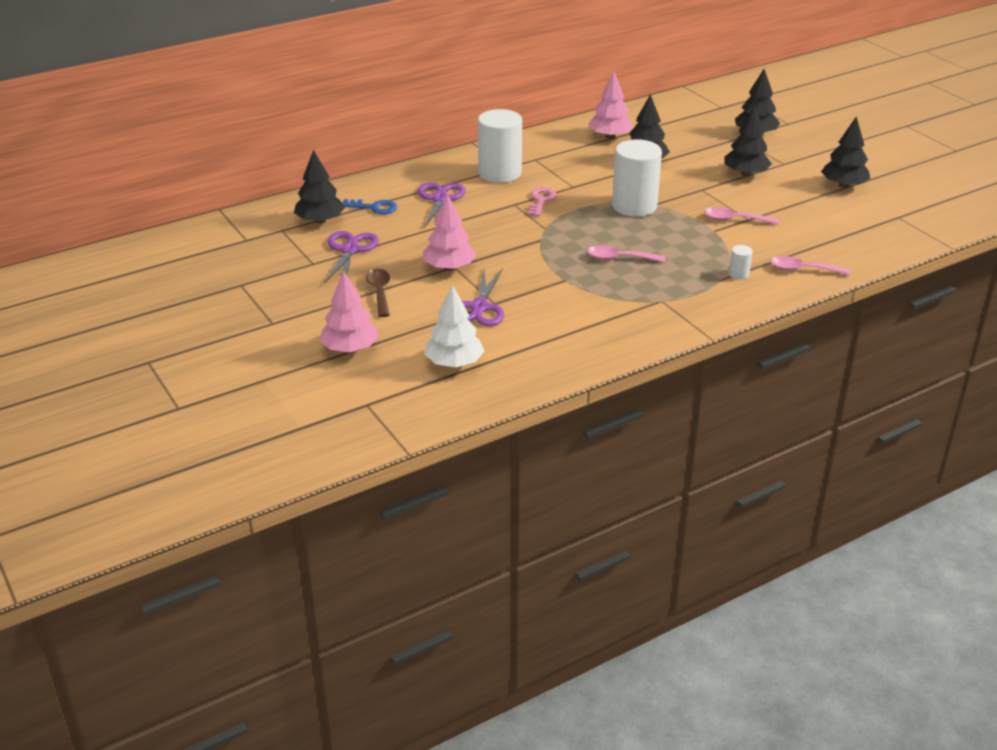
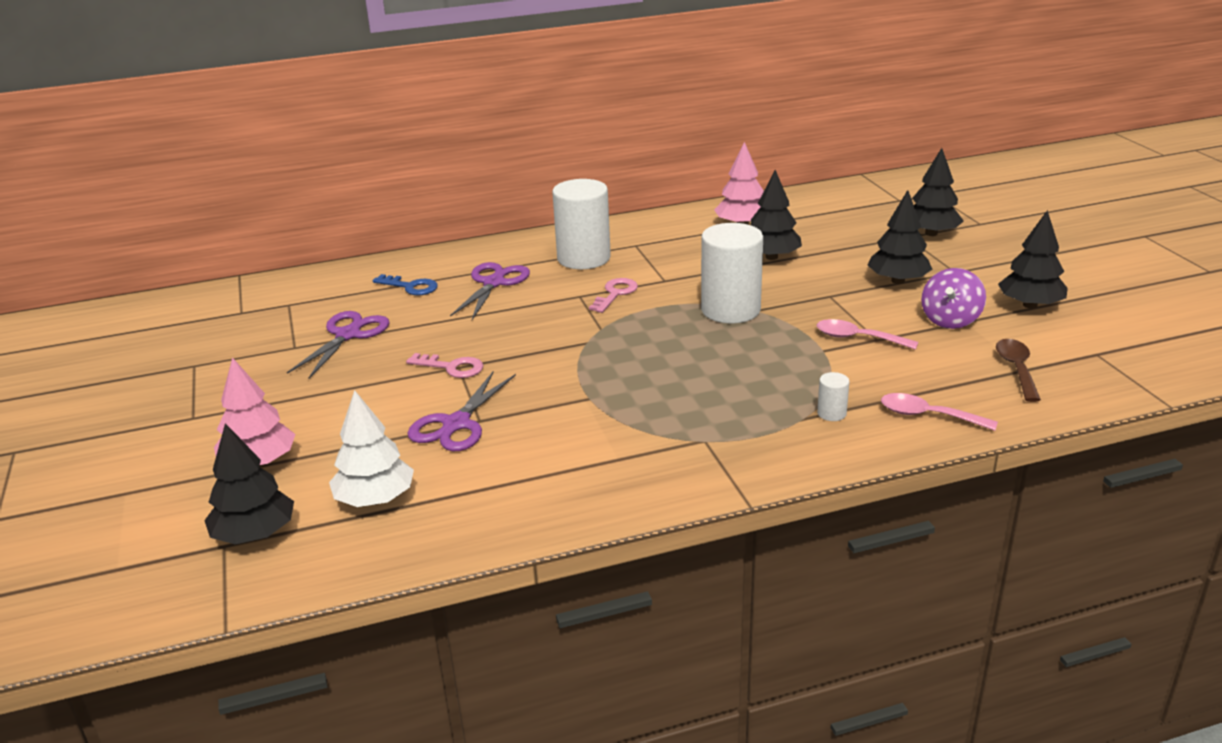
camera: 15 degrees right, 5 degrees down
(320, 221) = (339, 297): black tree -> black tree (255, 534)
(379, 292) = (346, 391): brown spoon -> brown spoon (1016, 369)
(449, 267) = (452, 367): pink tree -> pink key
(619, 258) = (677, 376): pink spoon -> none
(793, 201) = (950, 320): none -> purple spinning top

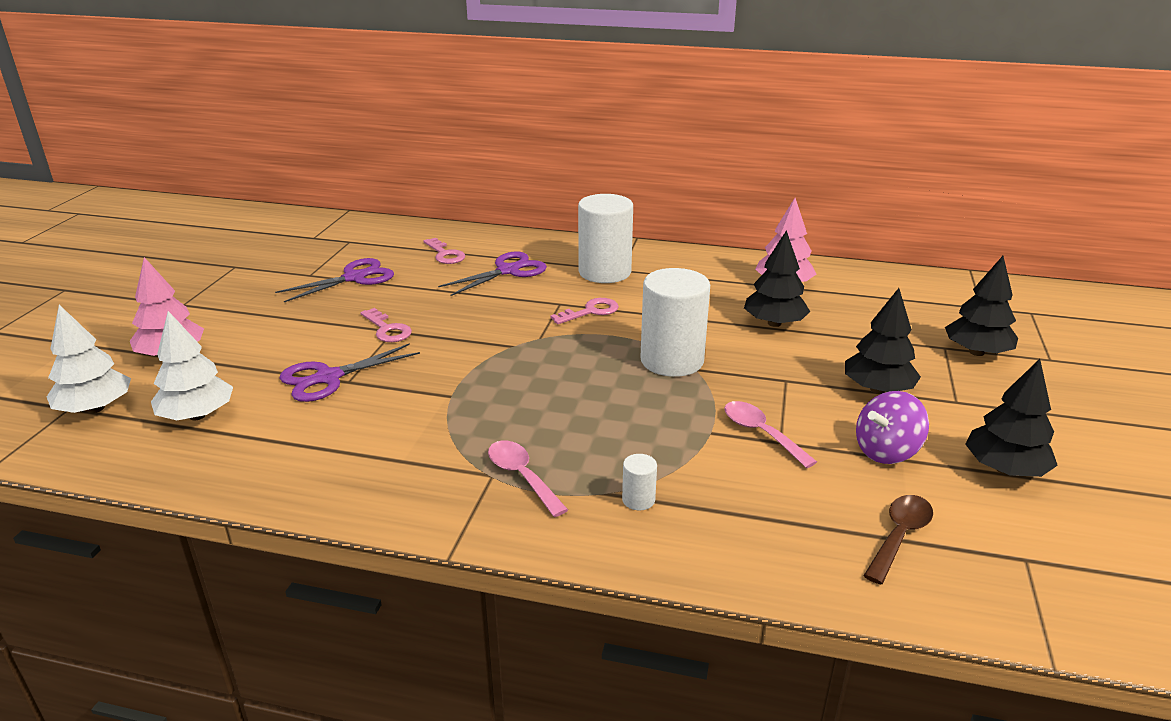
camera: 30 degrees right, 0 degrees up
(255, 534) = (95, 408): black tree -> white tree
(410, 287) = (445, 254): blue key -> pink key
(928, 416) = (733, 545): pink spoon -> pink spoon (522, 476)

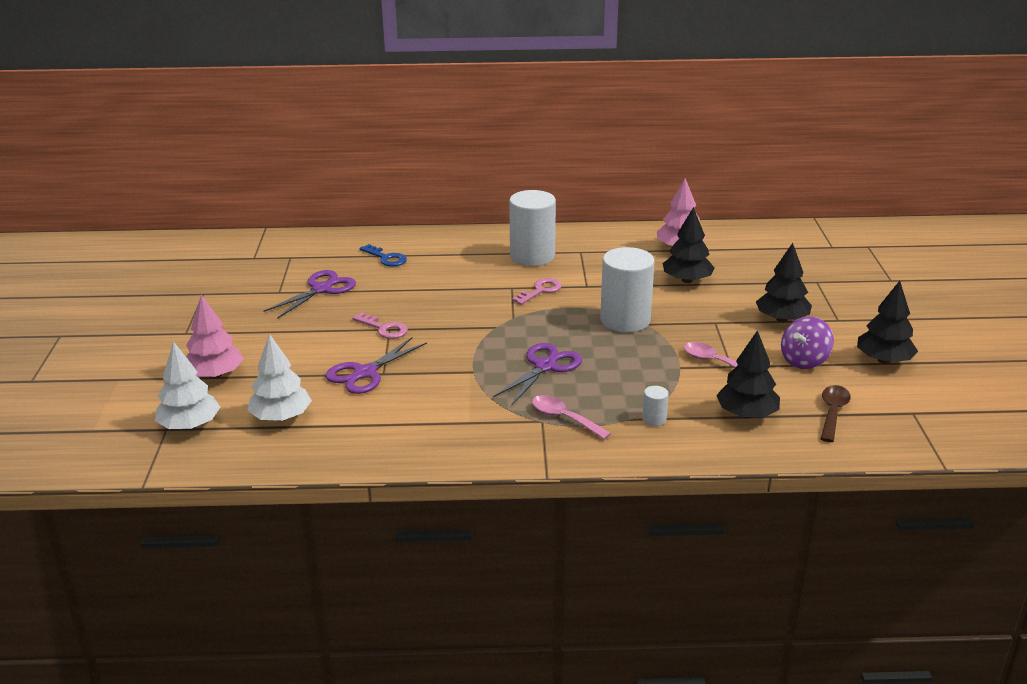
camera: 15 degrees left, 0 degrees up
(445, 254) = (386, 258): pink key -> blue key
(508, 271) = (450, 265): purple scissors -> purple scissors (545, 366)
(976, 352) = (840, 282): black tree -> black tree (746, 414)

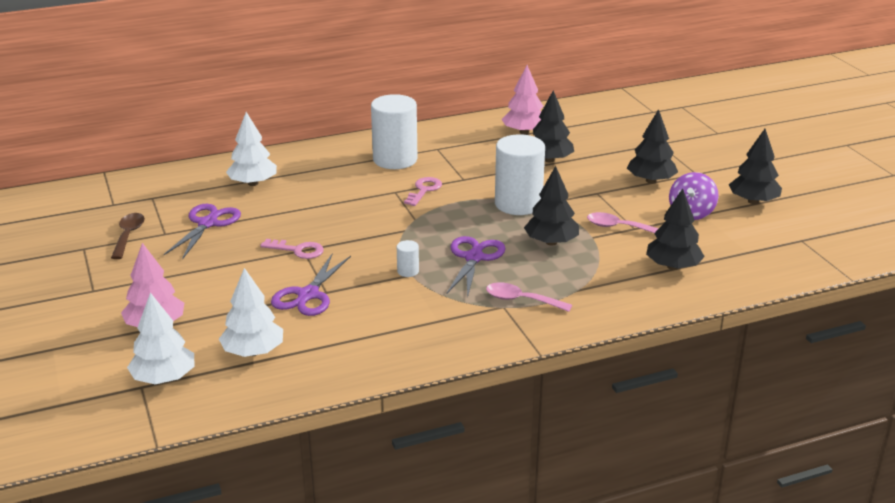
camera: 20 degrees left, 0 degrees up
(386, 258) = (253, 183): blue key -> white tree
(633, 365) = (551, 242): none -> black tree
(654, 419) = (599, 286): white cylinder -> white cylinder (408, 271)
(832, 412) = (740, 252): brown spoon -> brown spoon (128, 235)

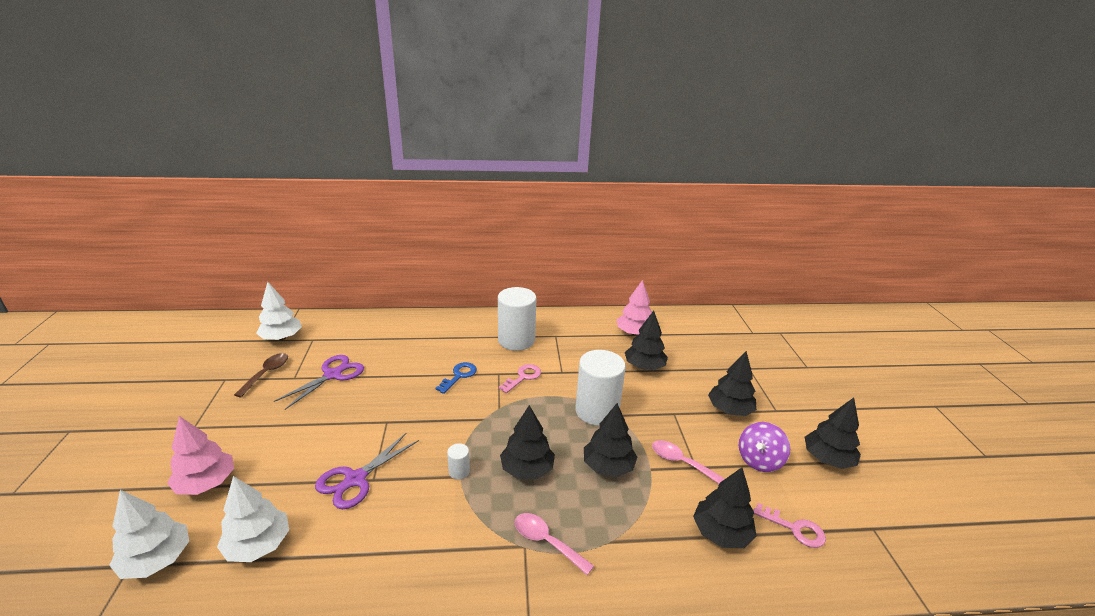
camera: 15 degrees right, 0 degrees up
(253, 183) = (394, 341): white tree -> white tree (282, 338)
(298, 250) = (382, 421): pink key -> pink key (794, 528)
(352, 201) = (459, 376): none -> blue key
(474, 258) = (527, 469): purple scissors -> black tree

